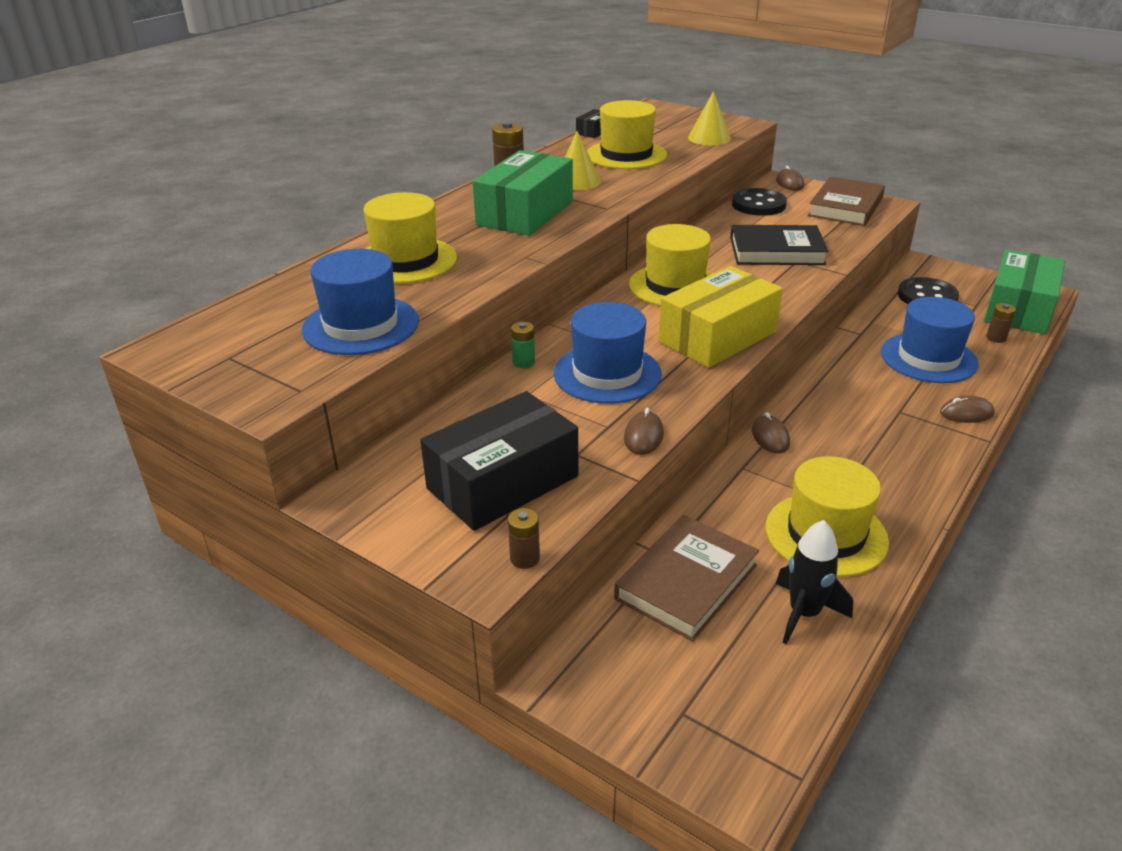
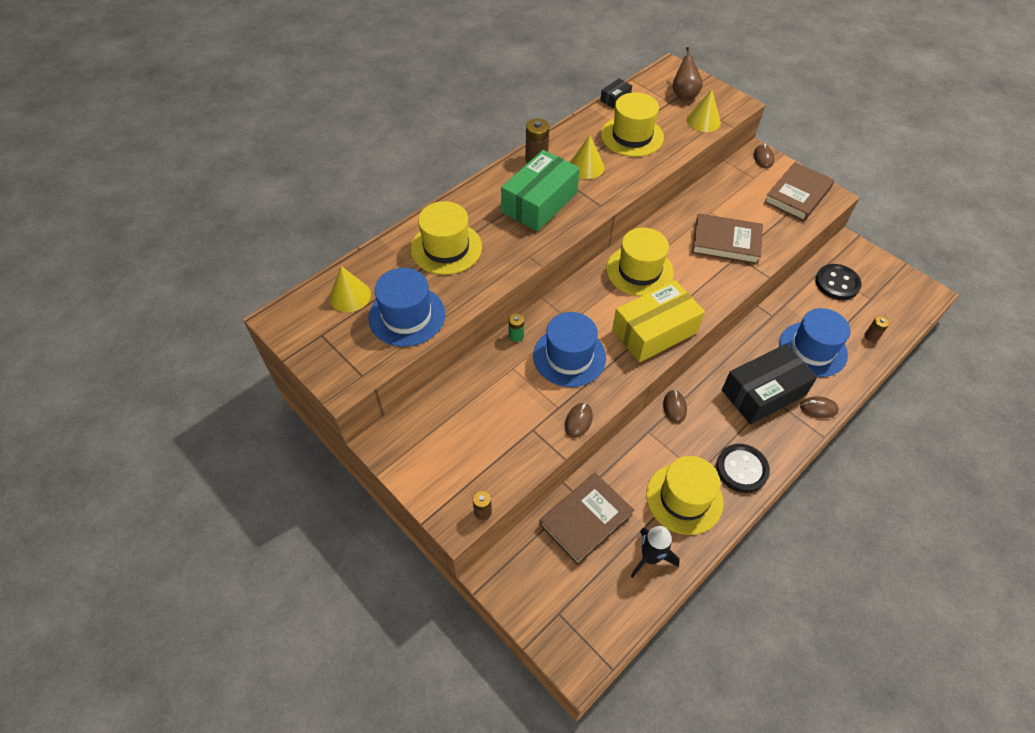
camera: 10 degrees right, 20 degrees up
(270, 316) = (350, 296): none -> yellow cone
(502, 482) = (481, 446): black box -> black box (763, 392)
(677, 122) = (684, 95): none -> brown pear
(758, 204) = (730, 182): black button -> black button (741, 469)
(776, 251) = (726, 242): black book -> brown book
(1019, 309) = (902, 308): green box -> none

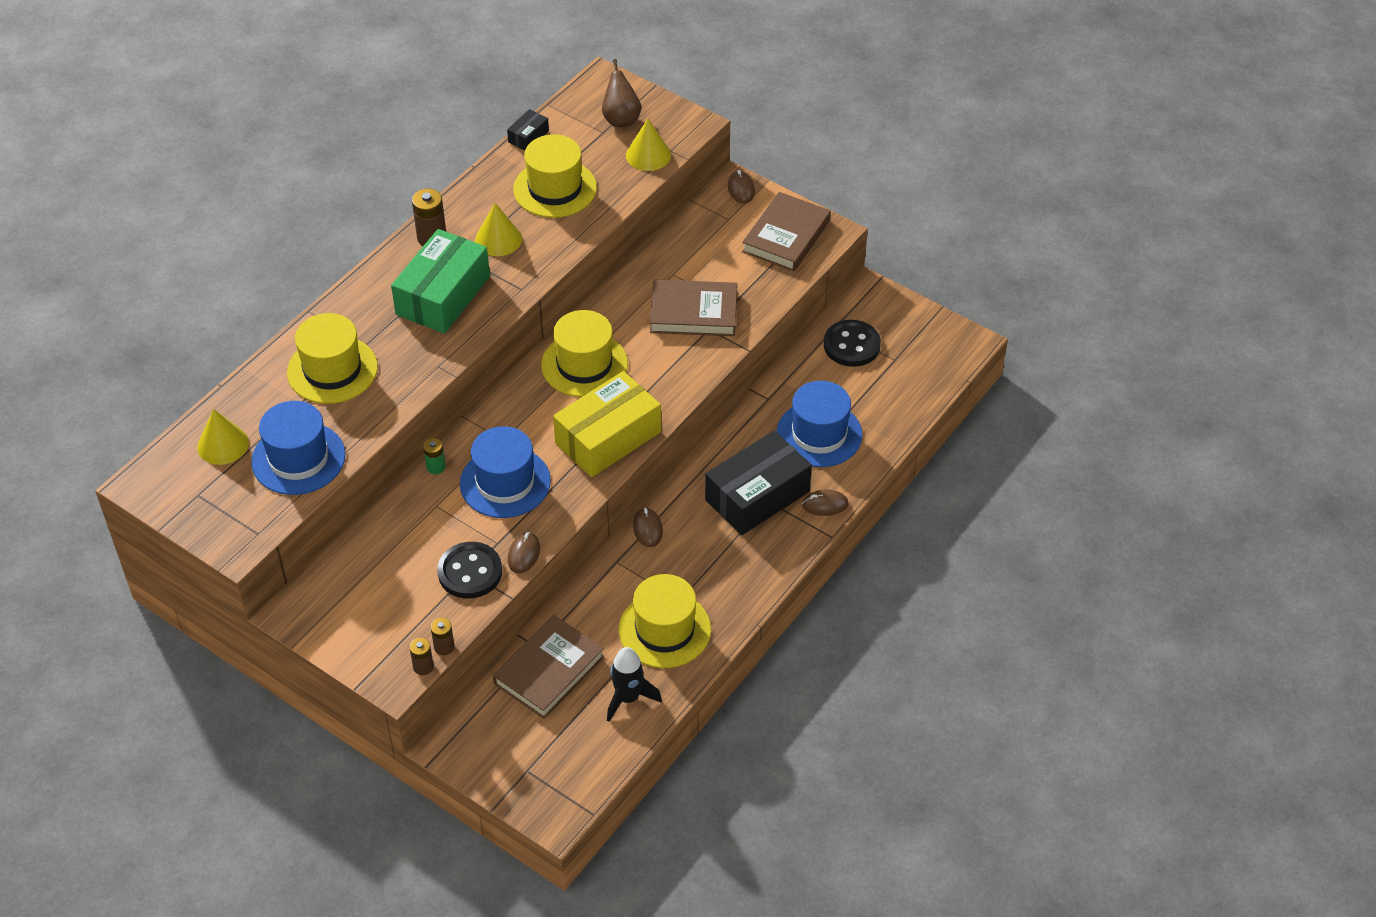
camera: 10 degrees left, 5 degrees down
(741, 469) = (732, 587): black button -> black button (470, 572)
(871, 336) = (893, 408): brown battery -> brown battery (444, 647)

